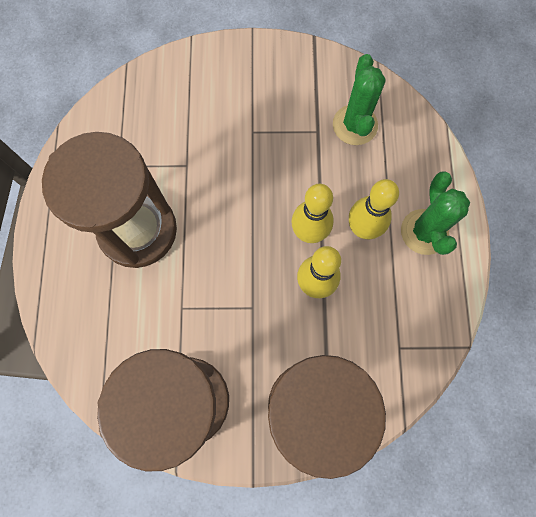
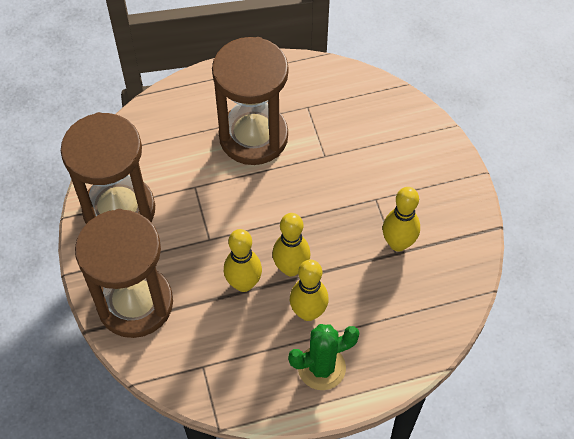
camera: 75 degrees right, 15 degrees down
(308, 126) = (398, 243): none -> yellow bowling pin
(355, 125) = (414, 284): green cactus -> none

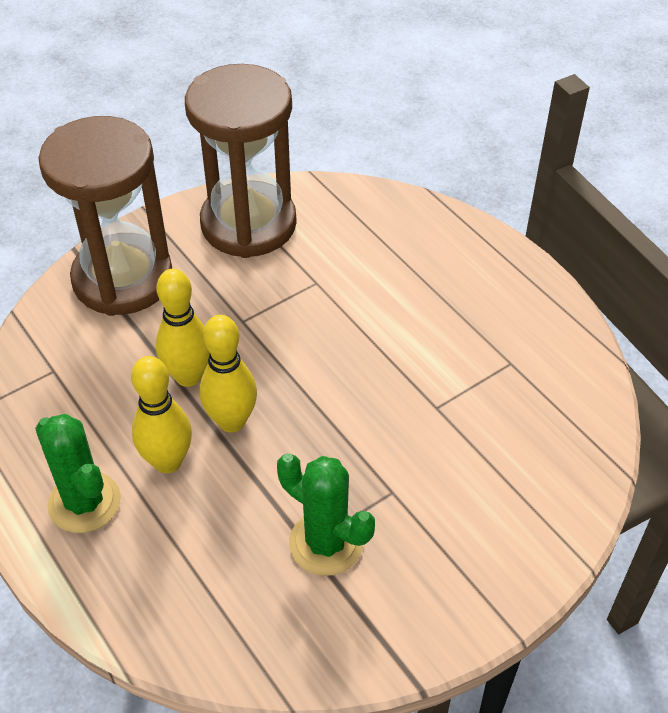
camera: 70 degrees right, 10 degrees down
(253, 137) = (426, 318): brown hourglass -> none
(398, 243) = (326, 543): yellow bowling pin -> green cactus

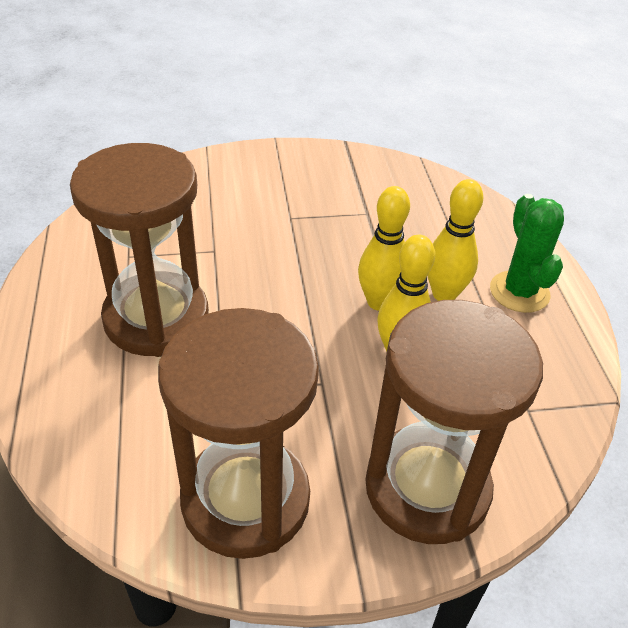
camera: 155 degrees left, 5 degrees down
(326, 543) = (355, 209): green cactus -> none
(423, 315) = (156, 318): none -> brown hourglass

